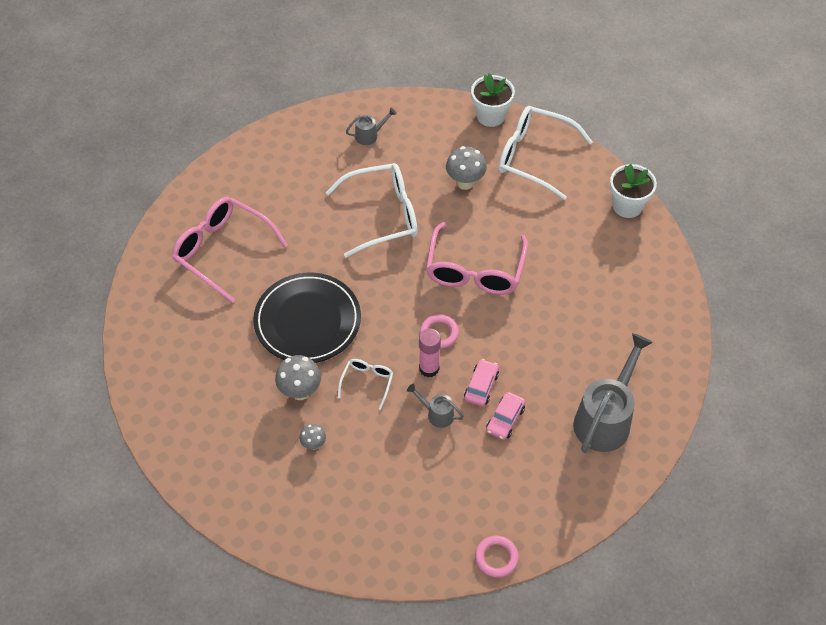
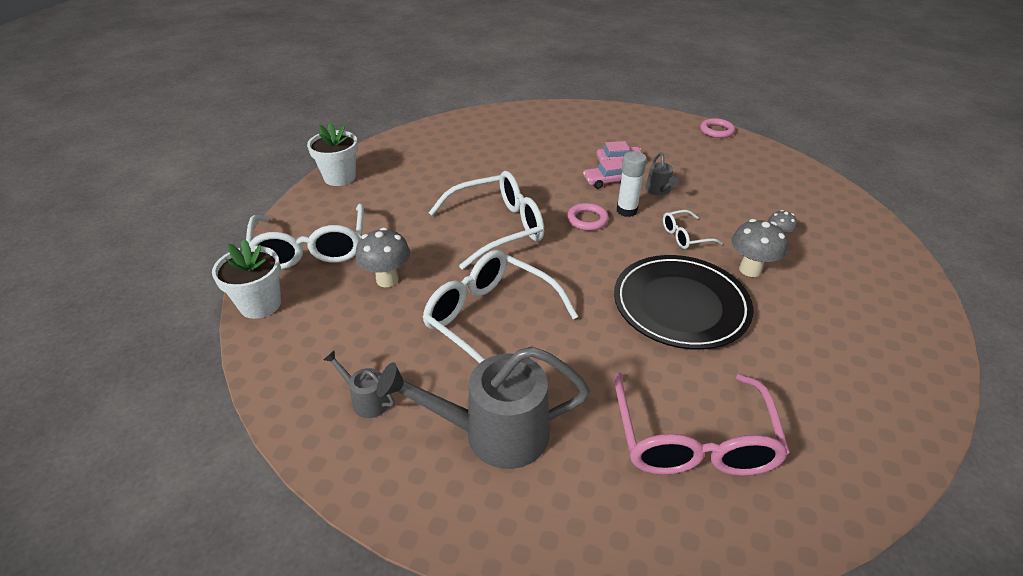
camera: 125 degrees left, 15 degrees down
(429, 368) = (626, 211): pink glue stick -> white glue stick
(475, 270) = (496, 228): pink glasses -> white glasses
(606, 418) = (562, 127): grey watering can -> grey watering can (492, 433)

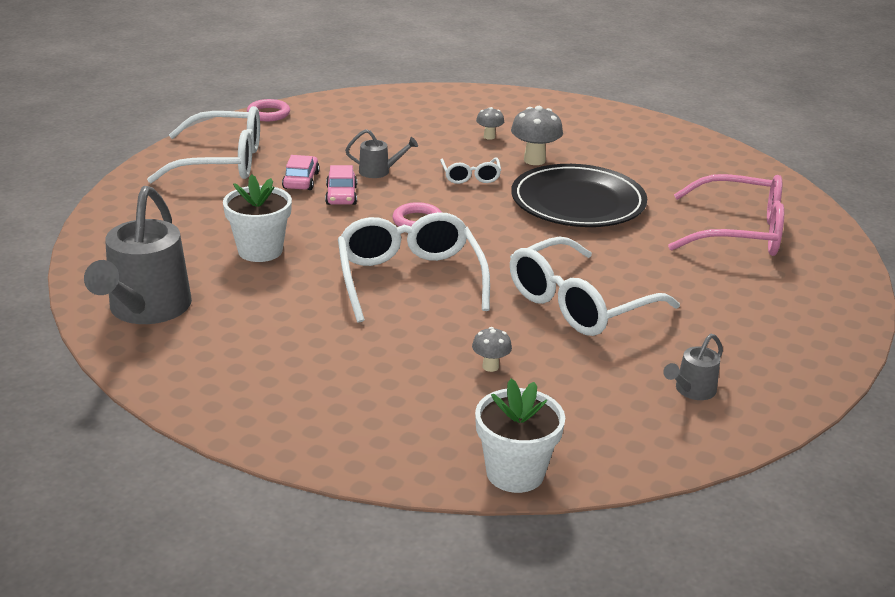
camera: 80 degrees left, 10 degrees down
(311, 248) = (397, 428): white glasses -> white glasses (221, 162)
(340, 177) = (205, 398): white flower pot -> white flower pot (260, 251)
(387, 280) = (490, 366): grey mushroom -> grey mushroom, size x0.57
(492, 433) = (734, 321): grey watering can -> grey watering can (145, 310)
(626, 211) = (410, 196): white glue stick -> none

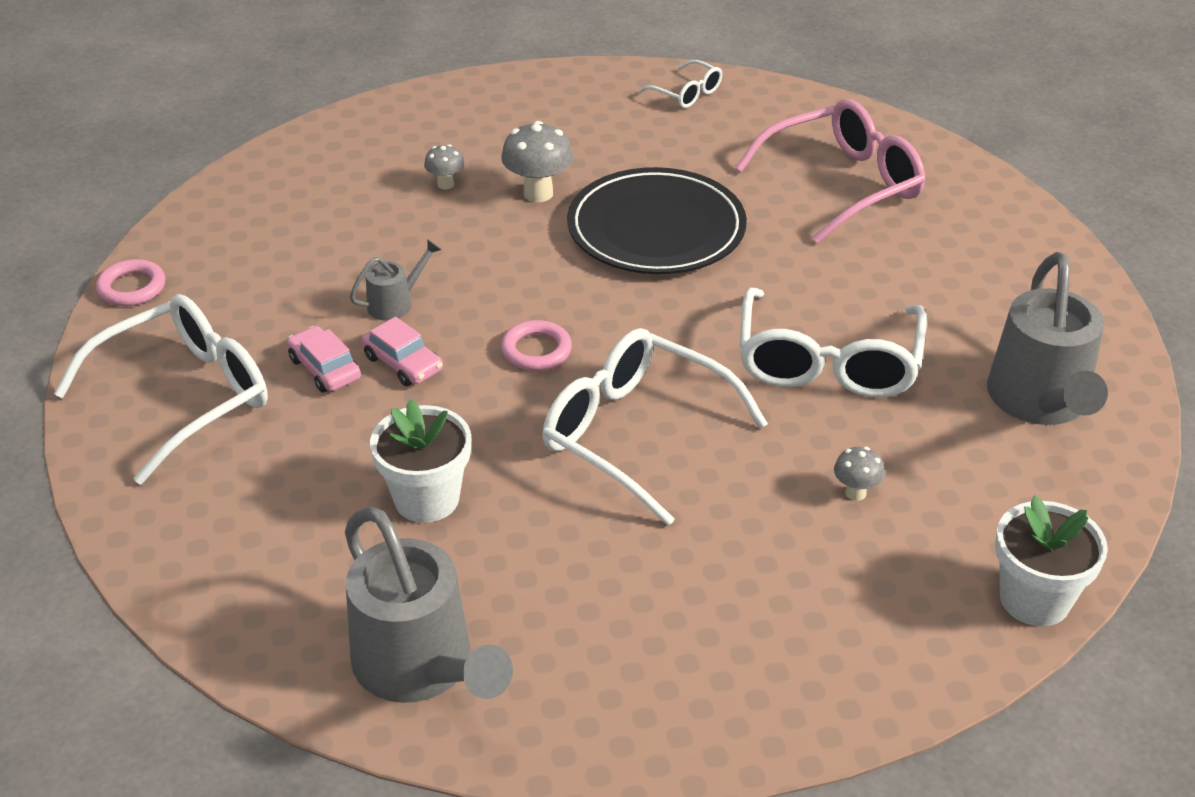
camera: 40 degrees left, 10 degrees up
(470, 176) = (504, 254): white glasses -> white glasses (686, 93)
(691, 391) = (1040, 403): grey watering can -> grey watering can, size x2.14

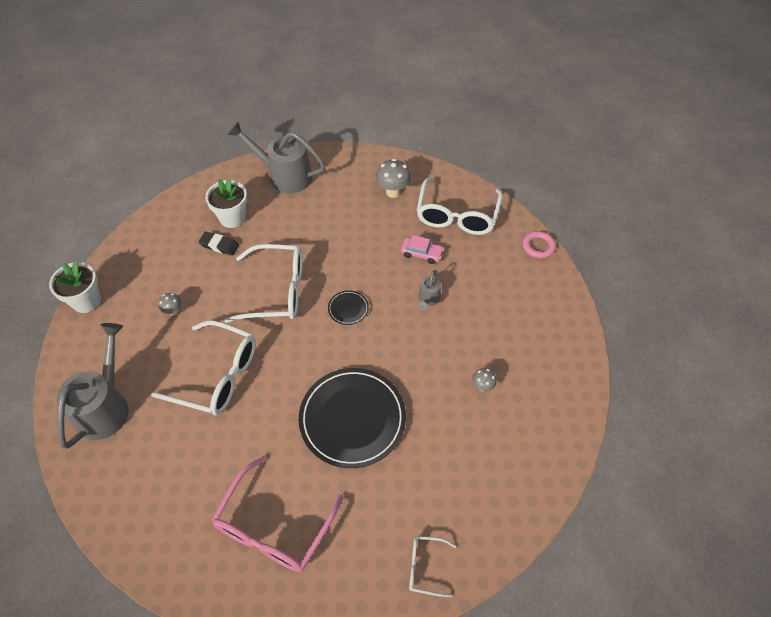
camera: 145 degrees right, 15 degrees up
(403, 363) = (395, 272): pink car -> none
(426, 499) = (332, 225): white flower pot -> white flower pot (232, 218)
(536, 350) = (348, 309): pink ring -> black plate
(538, 193) = (432, 409): grey mushroom -> grey mushroom (393, 192)
(689, 575) = (219, 245): none -> black eraser
(828, 361) = (216, 375): white glasses -> white glasses turned 135 degrees clockwise
(1040, 403) = (106, 406): grey watering can -> grey watering can turned 45 degrees clockwise

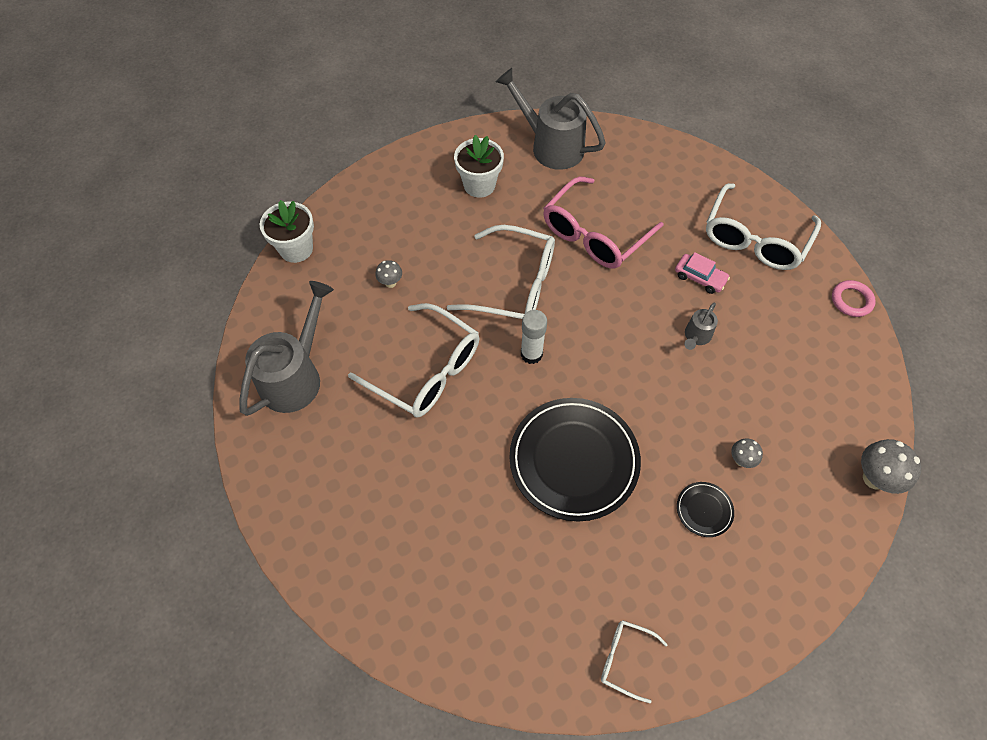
camera: 15 degrees right, 5 degrees up
(219, 245) = (458, 215): black eraser -> none
(274, 525) = (458, 562): pink glasses -> pink glasses (595, 234)
(301, 342) = (531, 354): none -> white glue stick
(348, 309) = (595, 326): black plate -> black plate (704, 510)
(393, 192) = (680, 193): grey mushroom -> grey mushroom (874, 478)

